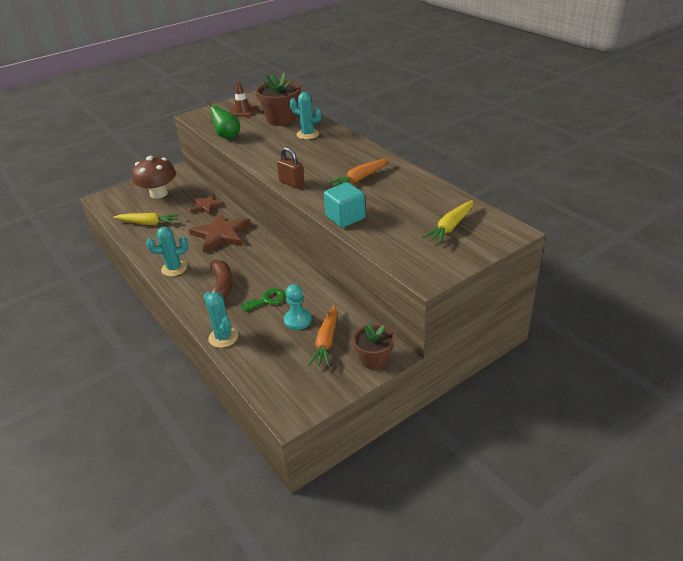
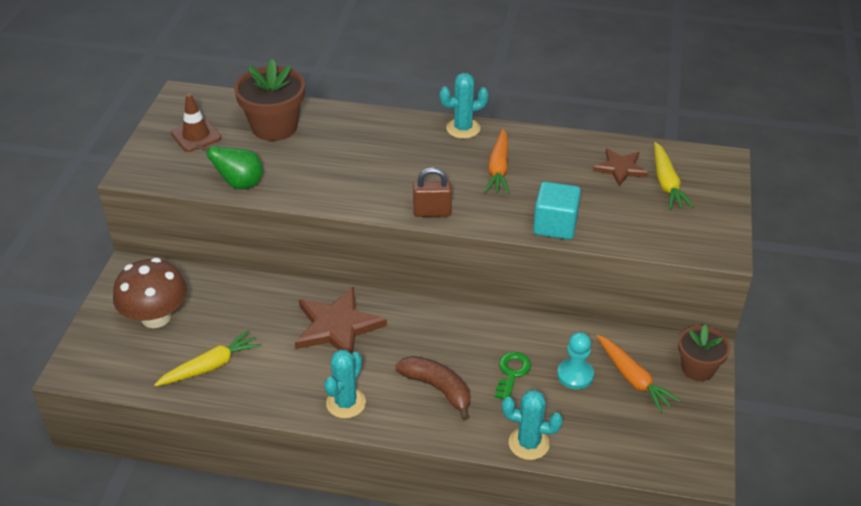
camera: 45 degrees left, 5 degrees up
(206, 206) = (257, 299): brown star -> brown star (620, 168)
(308, 134) = (345, 135): turquoise cactus -> turquoise cactus (463, 128)

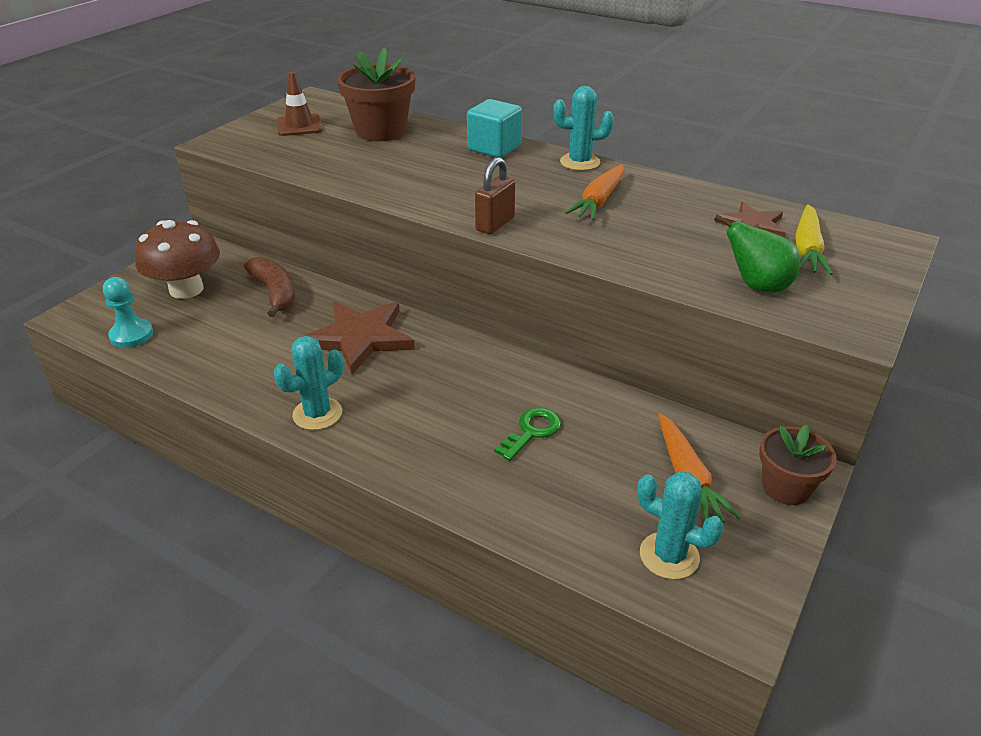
camera: 20 degrees right, 5 degrees down
(210, 366) = (203, 344): yellow carrot -> none
(240, 184) = (309, 167): green pear -> green pear (757, 286)
(432, 212) = (495, 224): brown padlock -> brown padlock turned 75 degrees counterclockwise
(438, 389) = (432, 426): brown banana -> brown banana (275, 293)
(528, 443) = (508, 516): turquoise cactus -> turquoise cactus (669, 556)
(555, 225) = (636, 262): turquoise cube -> turquoise cube (494, 148)
(575, 375) = (611, 453): turquoise pawn -> turquoise pawn (131, 335)

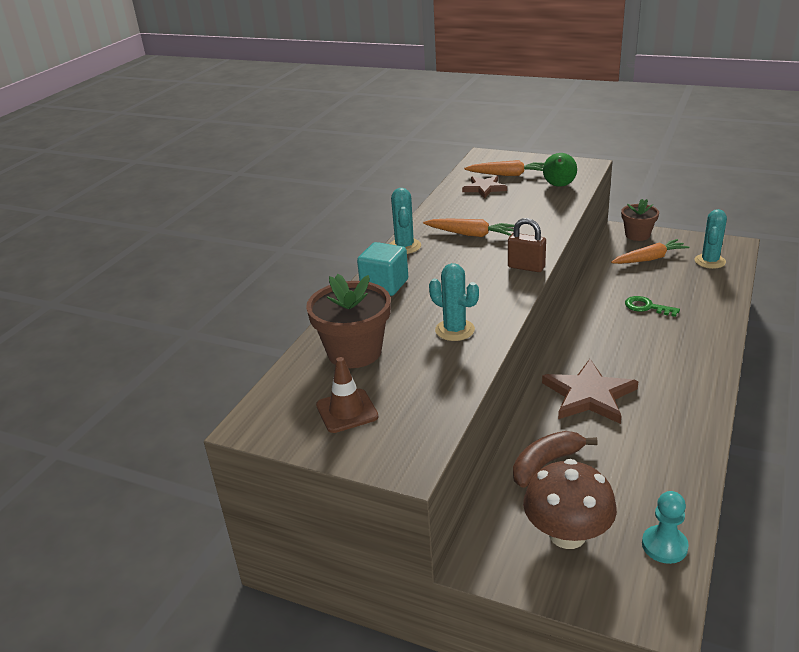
camera: 95 degrees left, 5 degrees down
(317, 414) = (691, 394): turquoise cactus -> turquoise cactus (455, 330)
(807, 249) = (507, 175): yellow carrot -> orange carrot

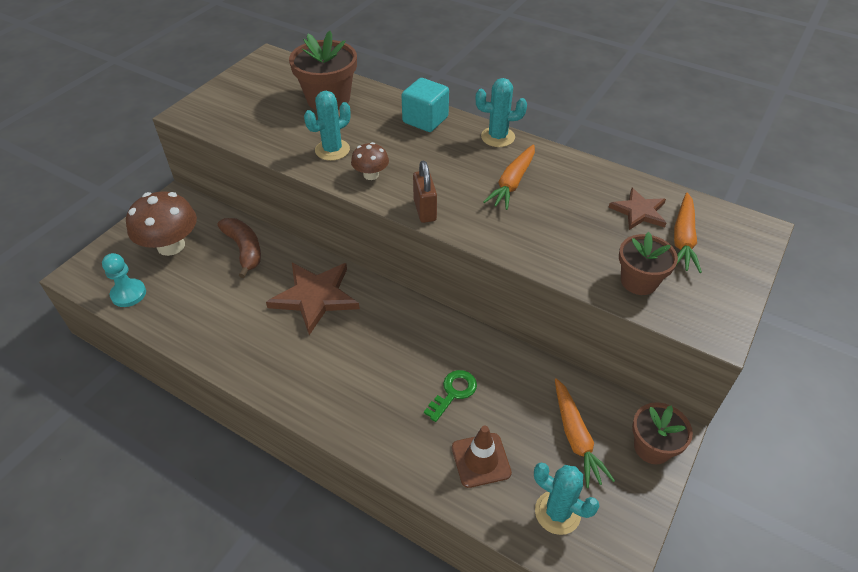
camera: 95 degrees right, 15 degrees up
(347, 411) = (258, 93): brown traffic cone -> brown traffic cone (481, 460)
(487, 301) = (371, 175): none -> brown mushroom
(526, 267) = (425, 210): brown padlock -> brown padlock turned 45 degrees counterclockwise
(559, 186) = (639, 281): green pear -> brown flower pot

